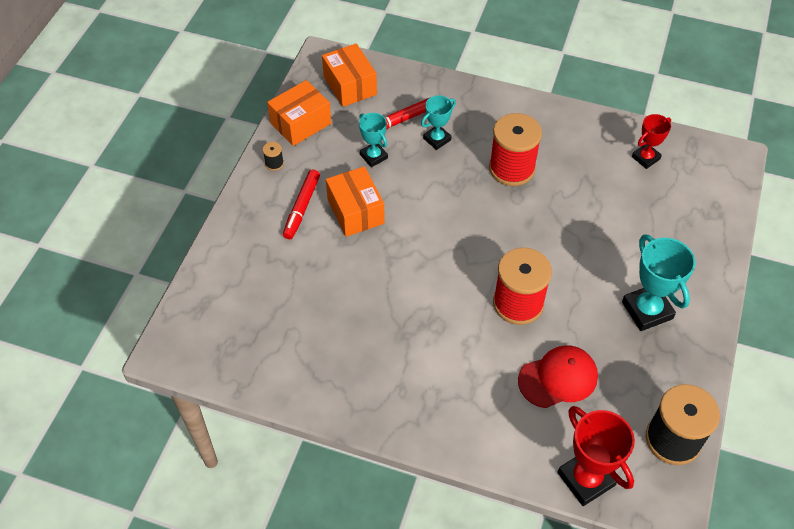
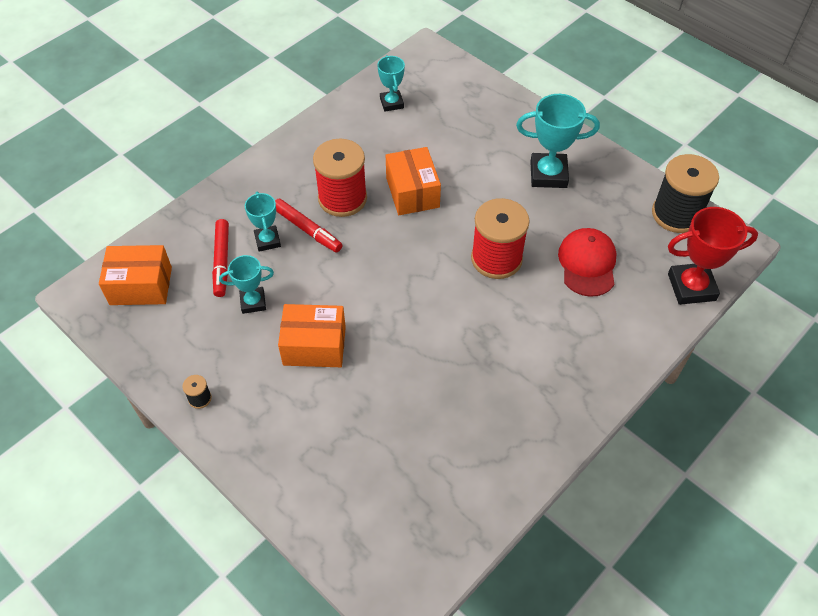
camera: 65 degrees left, 0 degrees up
(300, 123) = (160, 351): orange box -> orange box (412, 192)
(301, 208) = (279, 394): red marker -> red marker (307, 230)
(645, 158) = (391, 103): red trophy -> turquoise trophy

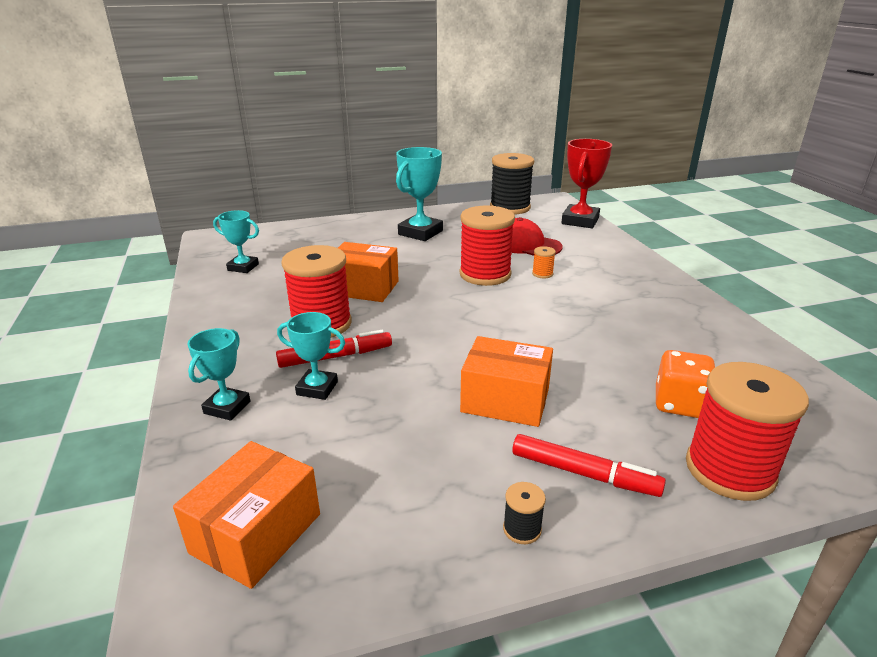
camera: 60 degrees left, 25 degrees down
(222, 261) = (306, 434): red marker -> red marker (584, 473)
(253, 302) = (399, 427): turquoise trophy -> turquoise trophy (227, 407)
(309, 495) = (729, 470): none -> red spool
(314, 346) = (505, 400): orange box -> orange box turned 75 degrees clockwise
(372, 452) = (679, 404): none -> orange dice
(530, 299) = (542, 274): none -> orange spool

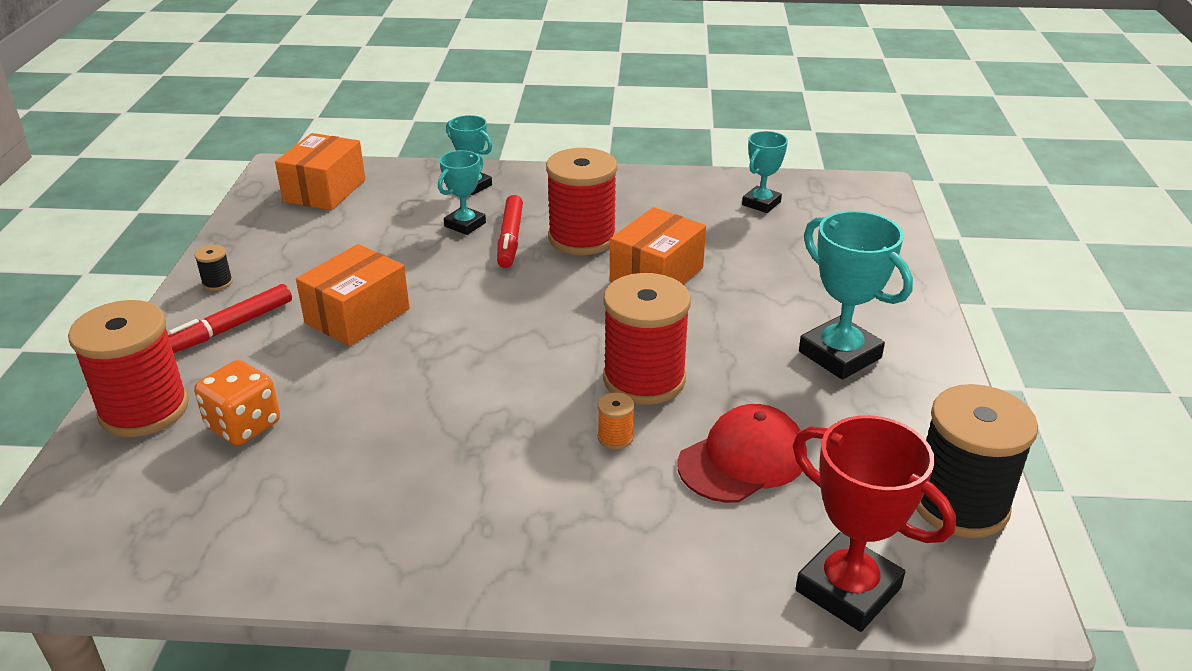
camera: 110 degrees right, 5 degrees up
(256, 533) = (325, 190): orange box -> orange box turned 60 degrees clockwise

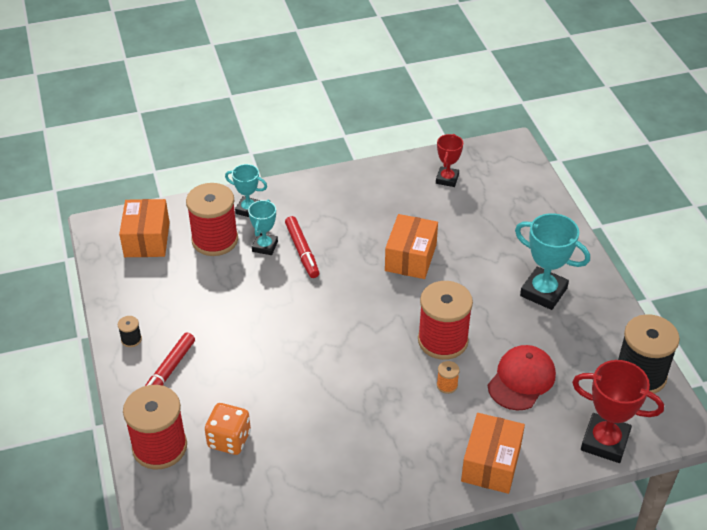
camera: 20 degrees left, 10 degrees up
(357, 316) = (243, 341): orange box -> orange box (491, 463)
(582, 238) = (348, 239): red spool -> red spool (215, 240)
(761, 203) = (447, 179): turquoise trophy -> red trophy

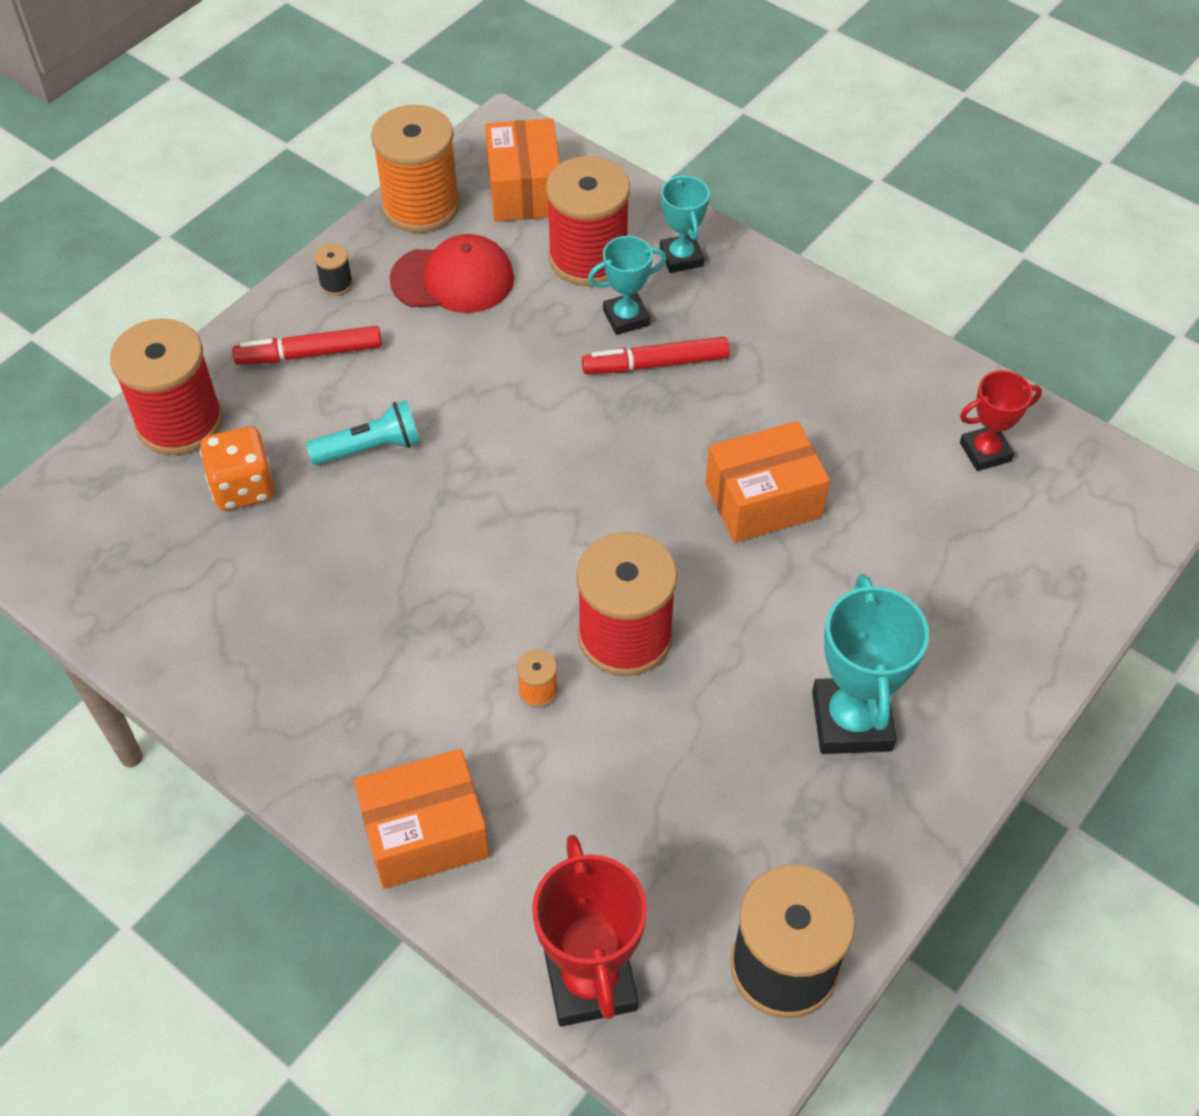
camera: 55 degrees right, 10 degrees up
(114, 281) = (421, 206): none -> orange spool
(147, 239) = (524, 190): orange box -> orange box turned 60 degrees counterclockwise
(252, 377) = (371, 448): none -> turquoise flashlight
(302, 251) = (655, 364): red marker -> red marker turned 45 degrees clockwise
(521, 379) = (630, 788): red cap -> red cap (453, 279)

